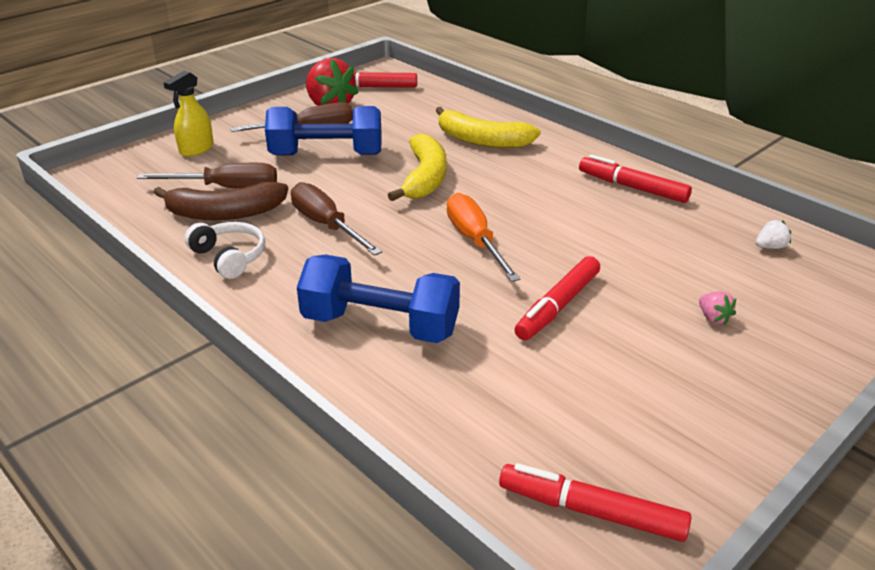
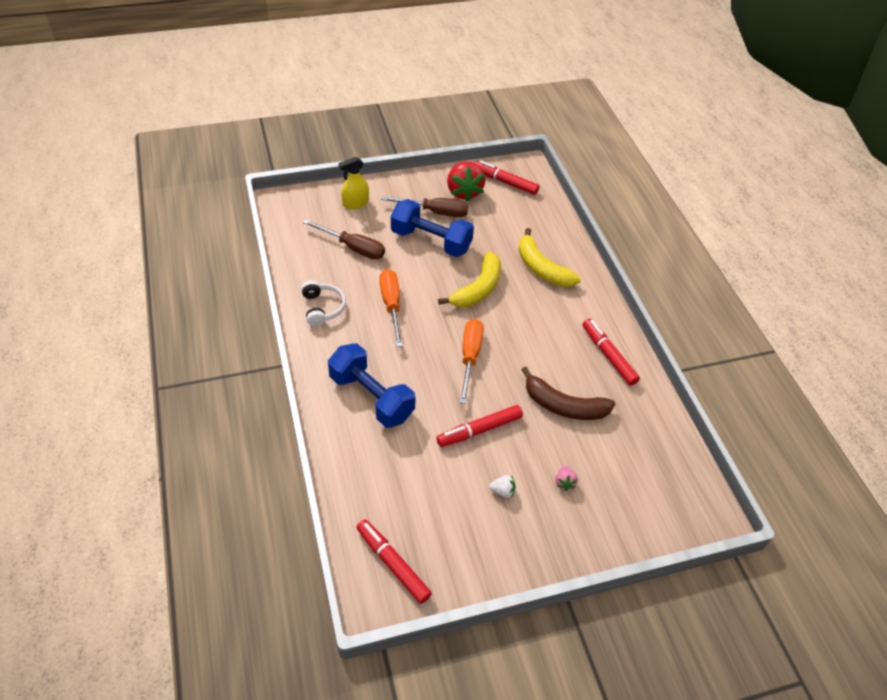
camera: 25 degrees right, 15 degrees up
(225, 213) = (340, 270): brown banana -> brown banana (564, 406)
(326, 225) = (391, 305): brown screwdriver -> orange screwdriver
(770, 247) = (654, 447): white strawberry -> white strawberry (502, 491)

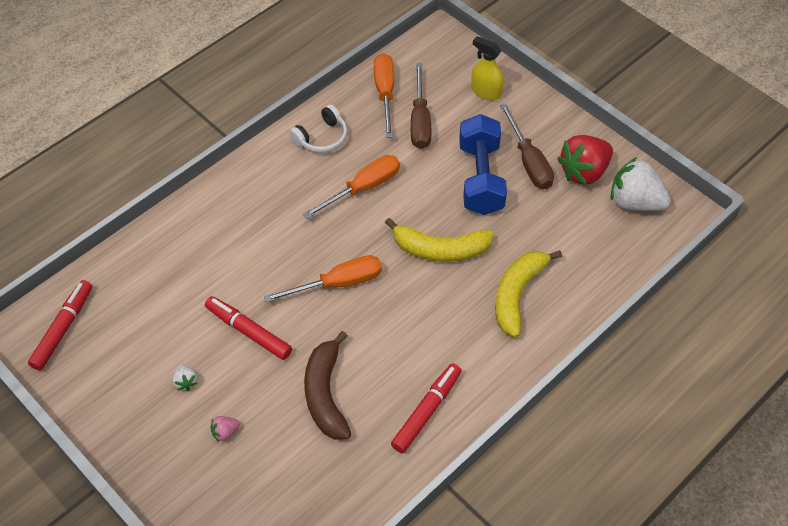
camera: 65 degrees right, 5 degrees up
(310, 254) = (385, 93): none -> orange screwdriver
(371, 397) = (236, 227): blue dumbbell -> none
(505, 182) = (635, 202): red marker -> white strawberry

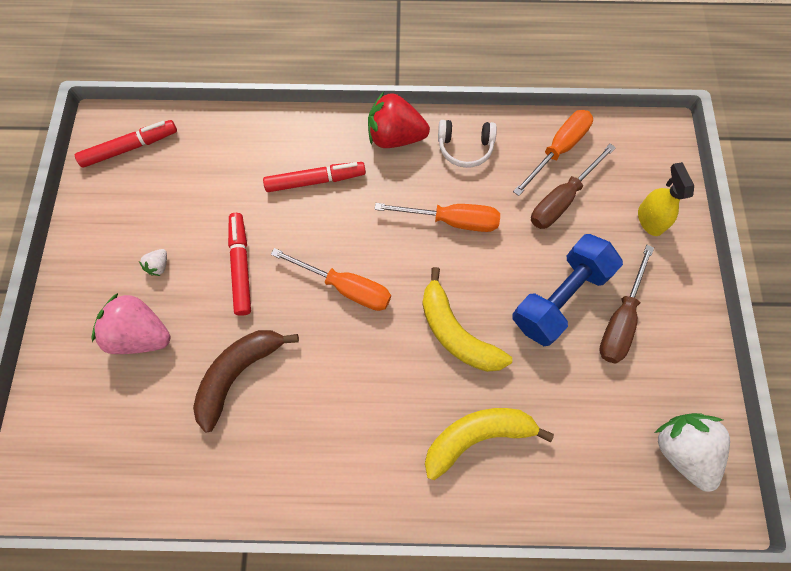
camera: 45 degrees right, 15 degrees up
(225, 432) = (141, 334): pink strawberry -> pink strawberry, size x2.29
(426, 411) = (294, 467): red marker -> red marker (315, 180)
(584, 172) = (662, 375): red strawberry -> red strawberry (395, 137)

